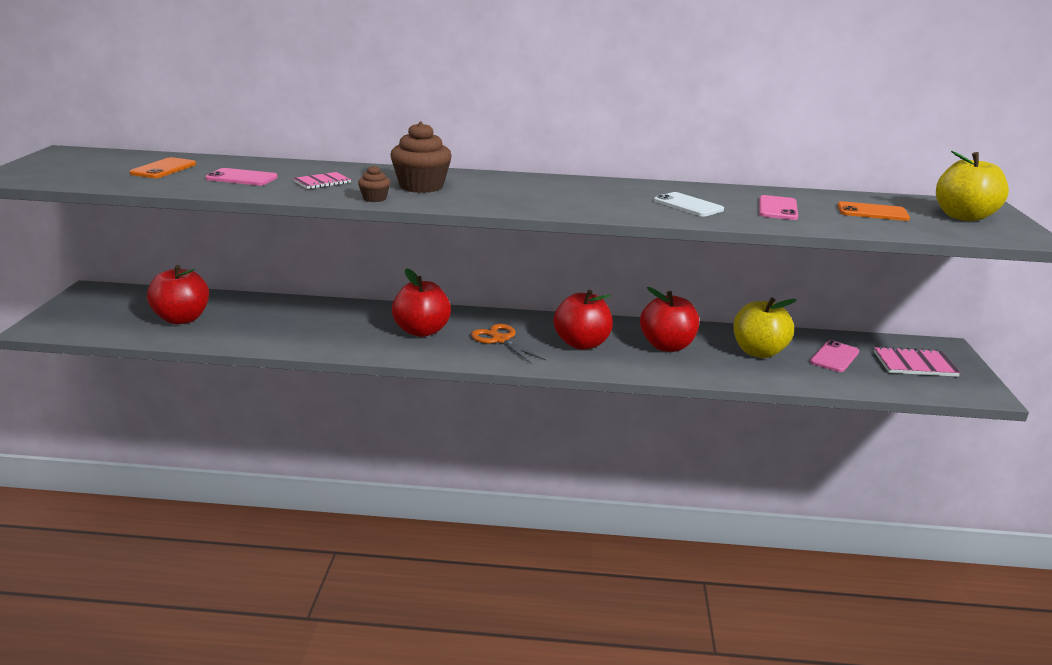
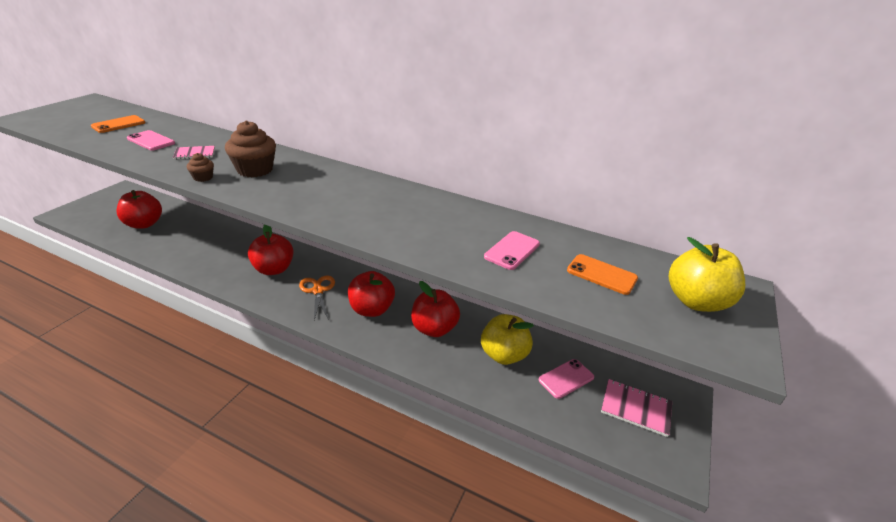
camera: 20 degrees right, 10 degrees up
(688, 205) = (434, 230): white phone -> none

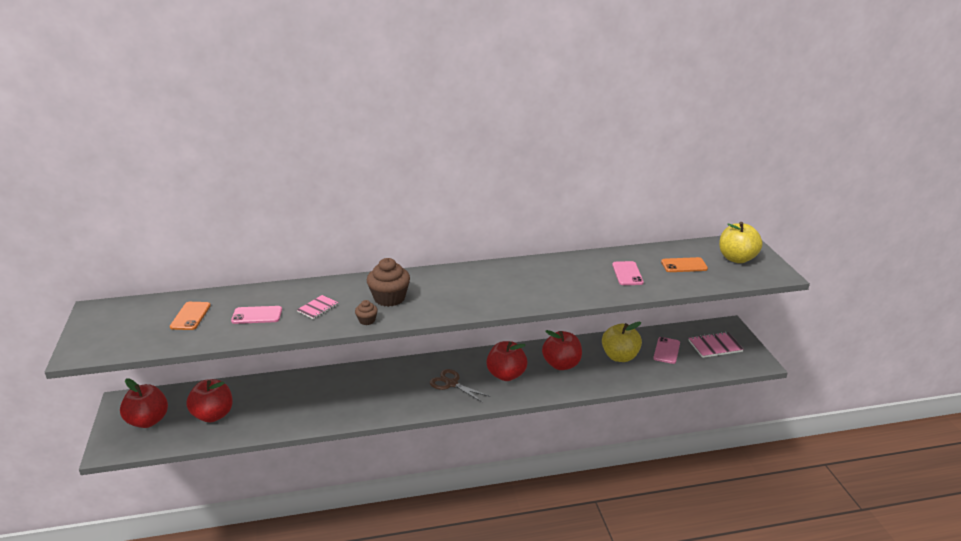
camera: 35 degrees left, 5 degrees down
(273, 269) = (394, 387): red apple -> red apple (148, 421)
(318, 291) = (451, 383): orange scissors -> brown scissors

